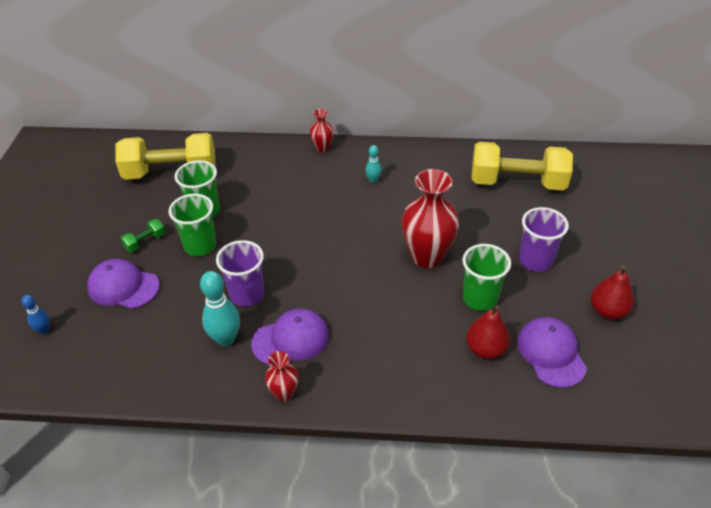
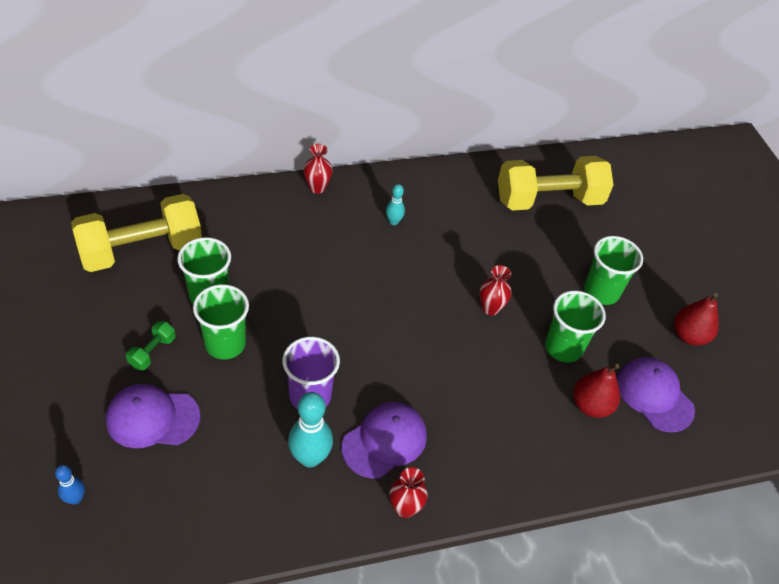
camera: 25 degrees left, 5 degrees up
(427, 257) = (490, 308): red vase -> red vase, size x0.50
(535, 260) = (601, 291): purple cup -> green cup

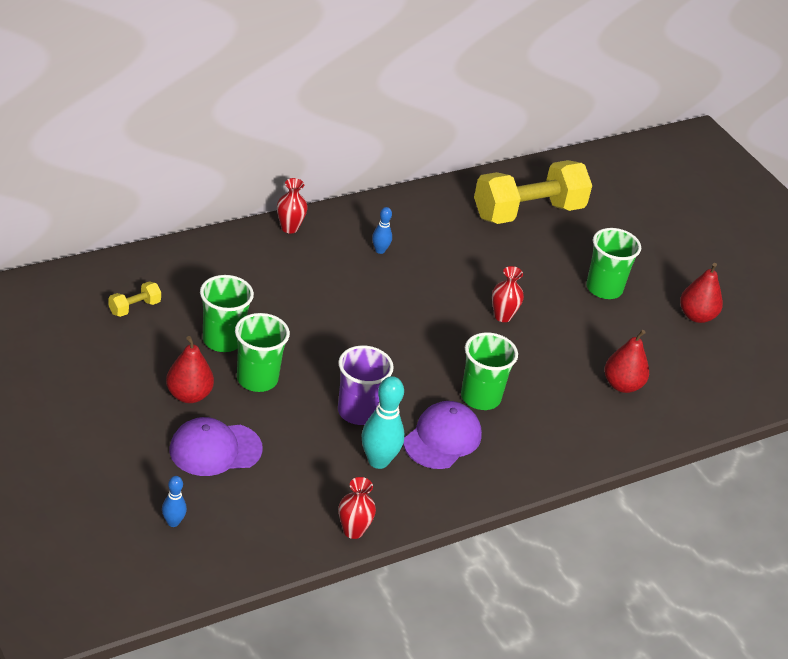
camera: 15 degrees left, 10 degrees down
(142, 250) = (134, 307): yellow dumbbell -> yellow dumbbell, size x0.40
(152, 352) = (189, 395): green dumbbell -> red pear
(393, 221) = (380, 250): turquoise bowling pin -> blue bowling pin
(405, 508) = (480, 487): red vase -> red vase (353, 531)
(563, 347) = (582, 341): green cup -> green cup (480, 397)
(654, 395) = (677, 369): purple cap -> none

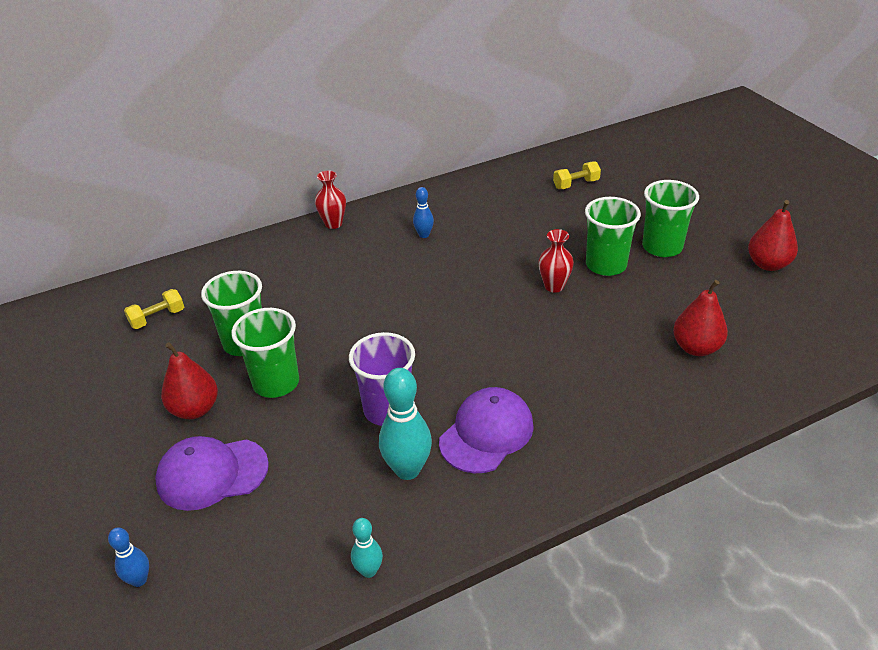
camera: 10 degrees right, 0 degrees up
(353, 531) = (369, 571): red vase -> turquoise bowling pin
(480, 397) = (531, 378): green cup -> green cup (606, 265)
(528, 212) = (576, 184): yellow dumbbell -> yellow dumbbell, size x0.40

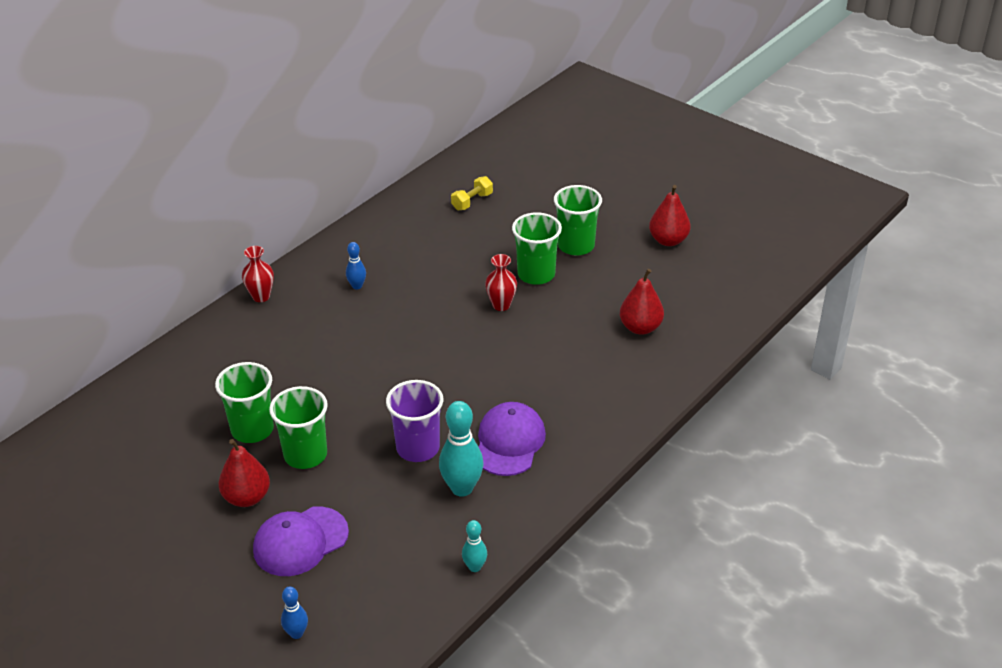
camera: 25 degrees left, 0 degrees up
(157, 318) = (149, 431): yellow dumbbell -> none

